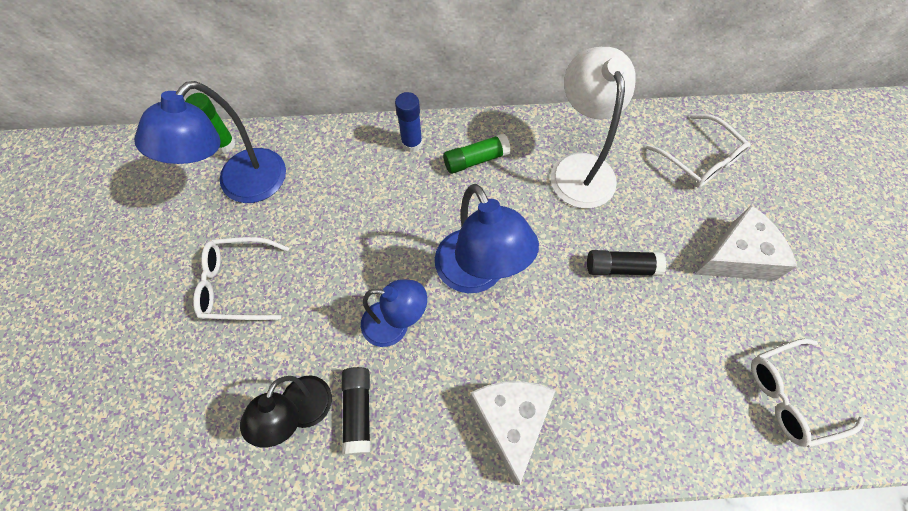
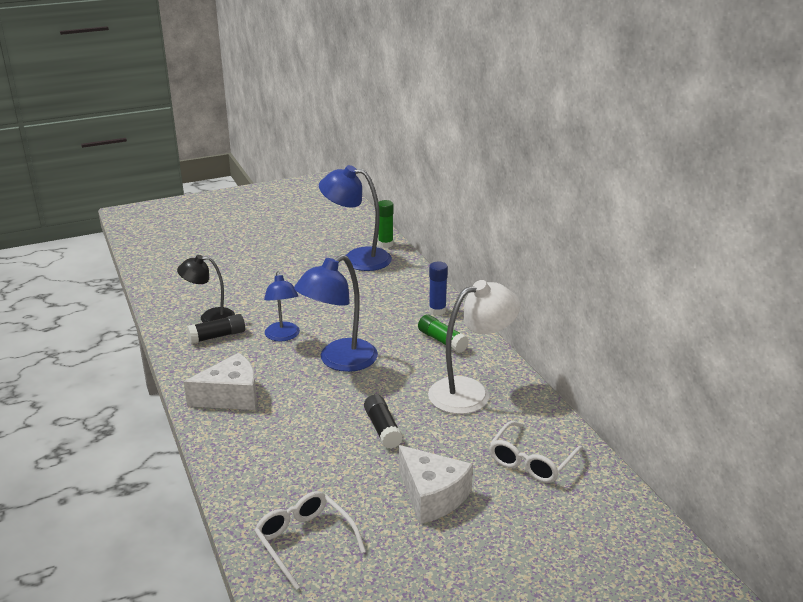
camera: 70 degrees right, 35 degrees down
(237, 284) = (285, 275): white glasses -> none

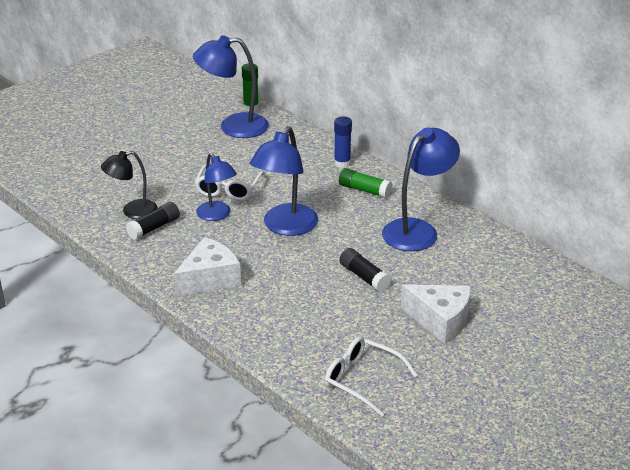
camera: 20 degrees left, 5 degrees up
(470, 392) = (417, 230): white lamp -> blue lamp
(531, 461) = (501, 275): white glasses -> white glasses (228, 189)

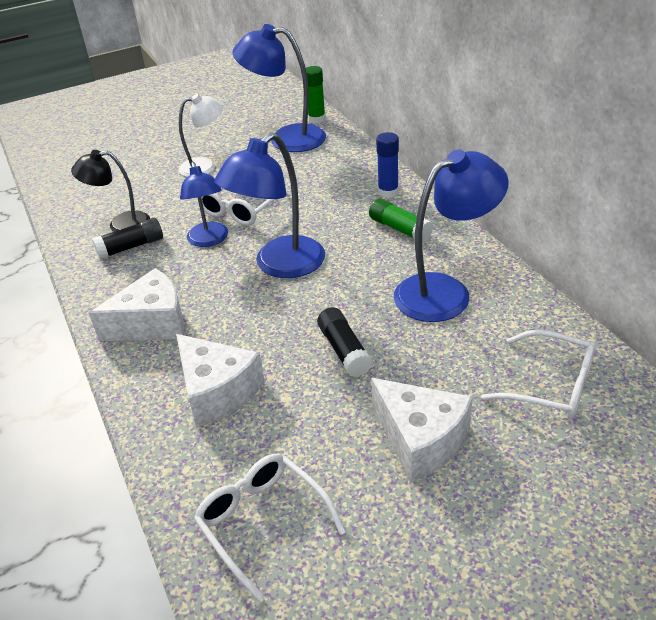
camera: 20 degrees right, 5 degrees up
(176, 157) = (205, 166): none -> white lamp
(288, 315) = (217, 391): none -> white cheese
(510, 278) = (551, 385): none -> white glasses

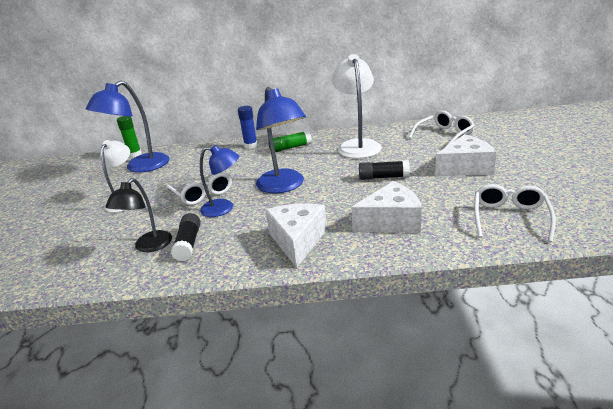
camera: 65 degrees left, 10 degrees down
(263, 522) = (510, 218): white glasses -> white glasses turned 120 degrees clockwise
(445, 291) = (357, 145): blue lamp -> white lamp

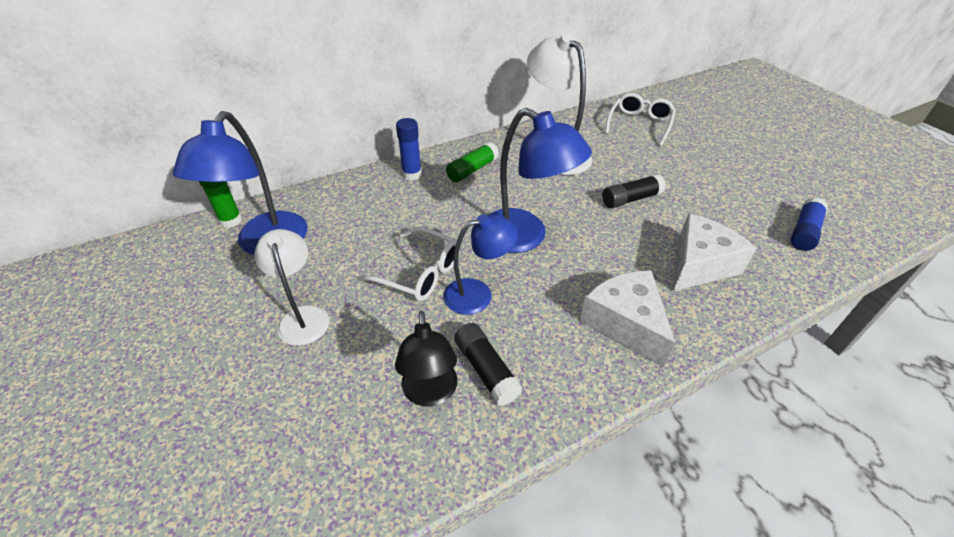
camera: 30 degrees left, 15 degrees up
(465, 168) = (702, 169): white cheese -> none
(510, 218) = (804, 232): white glasses -> blue glue stick

